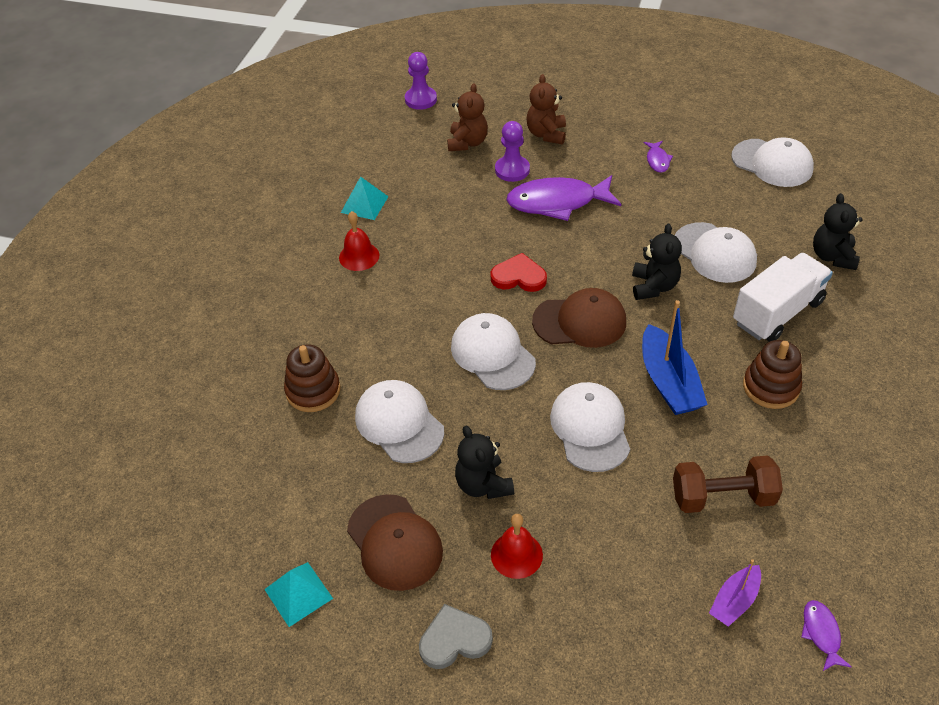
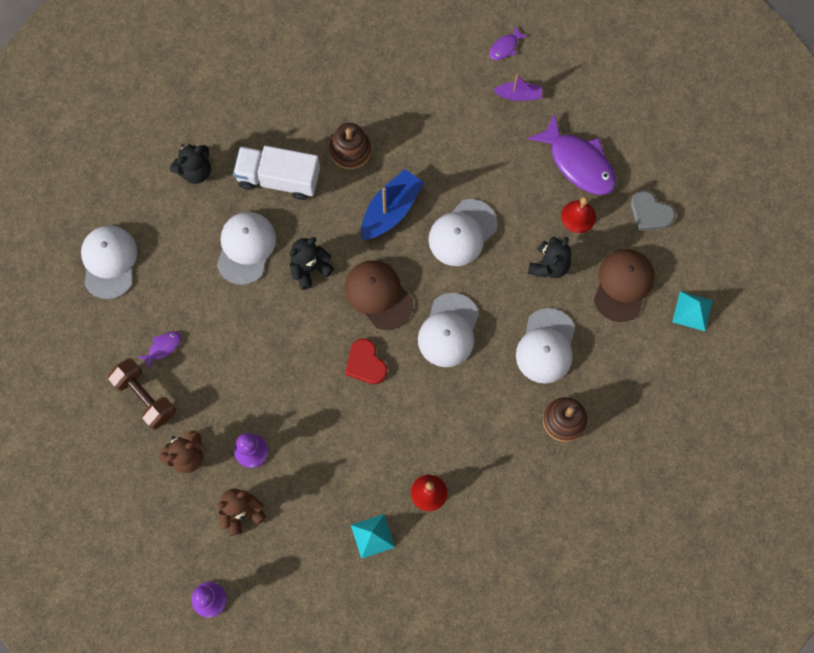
camera: 130 degrees left, 25 degrees up
(557, 202) = (267, 390): purple fish -> purple fish (578, 163)
(722, 497) = (456, 134): brown dumbbell -> brown dumbbell (145, 397)

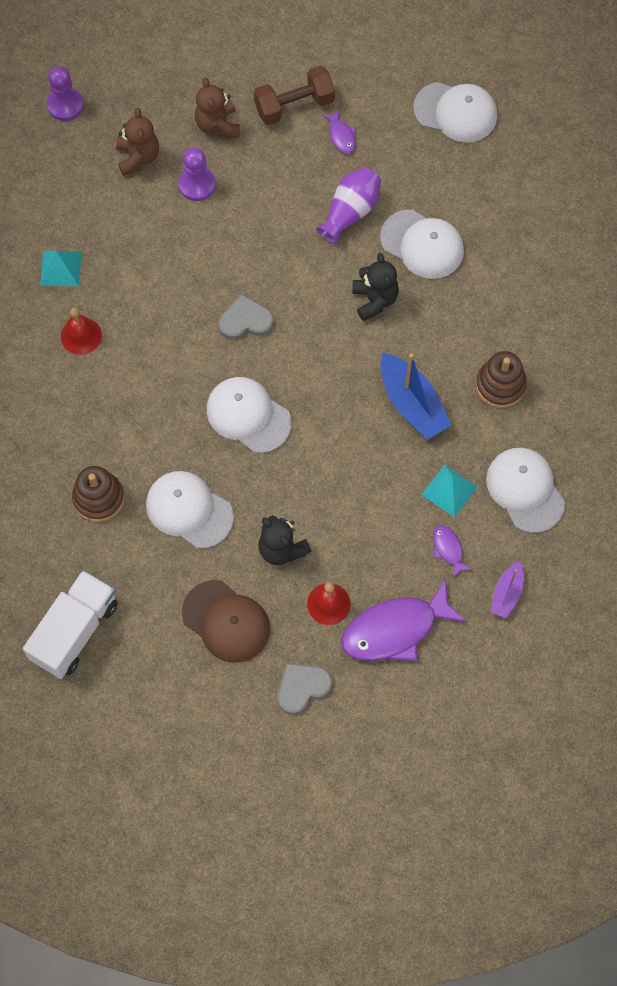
camera: 110 degrees right, 5 degrees down
(195, 171) = (531, 221): black teddy bear -> none
(234, 315) = (350, 212): none -> purple vase
(278, 178) = (492, 301): white truck -> white truck (75, 631)
(365, 363) = (245, 320): red heart -> grey heart
(378, 295) = (317, 358): brown cap -> none
(462, 233) = (356, 469): white cap -> white cap (525, 490)
(505, 47) = (575, 601): purple fish -> purple fish (448, 549)
(692, 311) = (165, 687): turquoise pyramid -> turquoise pyramid (449, 490)

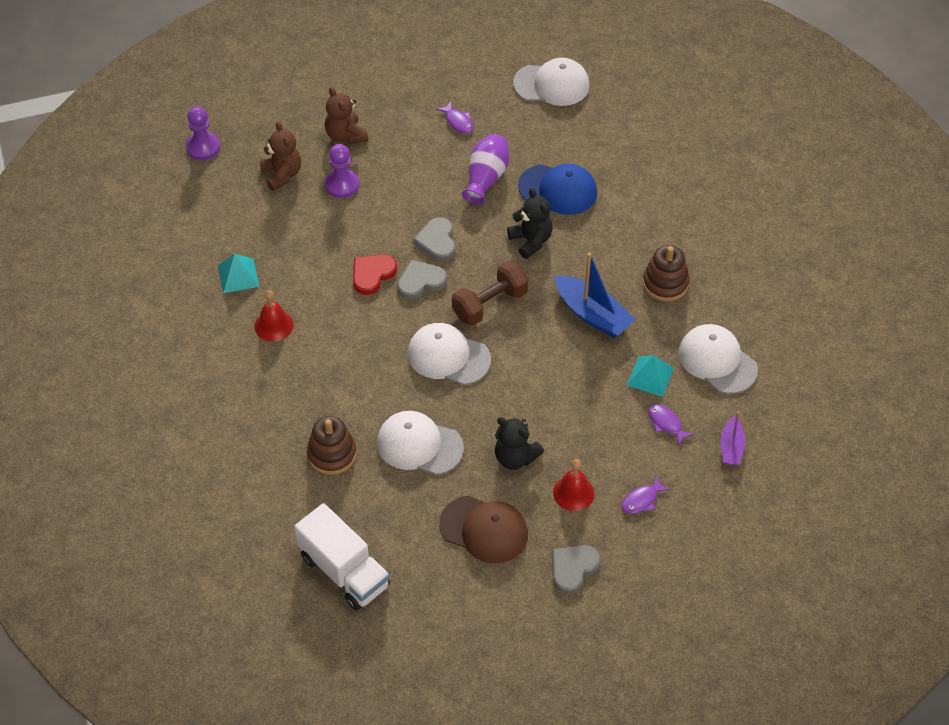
camera: 15 degrees left, 15 degrees down
(75, 631) = (344, 571): white truck -> white truck turned 120 degrees clockwise
(198, 300) = (372, 274): none -> red heart
(276, 276) = (437, 241): none -> grey heart
(294, 105) = (409, 107): brown dumbbell -> brown dumbbell (490, 304)
(395, 630) = (641, 500): purple fish -> purple fish, size x0.45
(422, 244) = (558, 190): white cap -> blue cap

